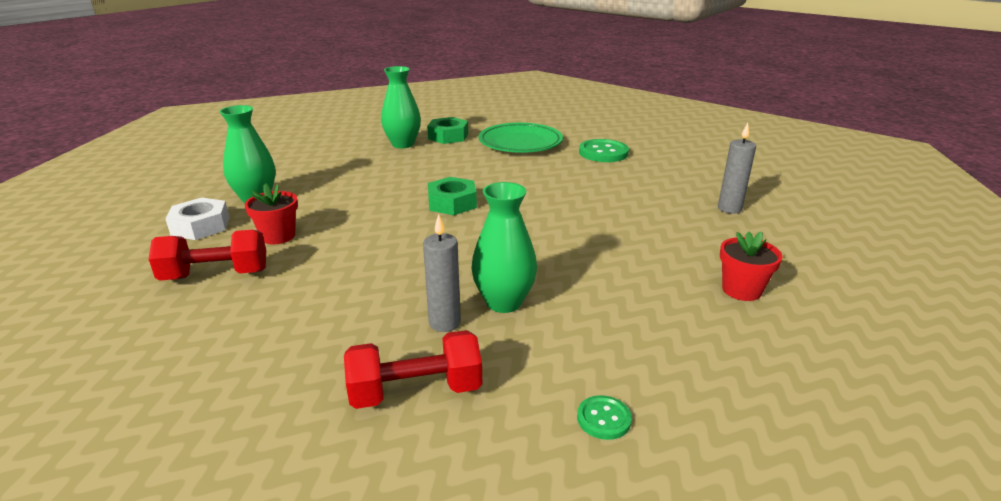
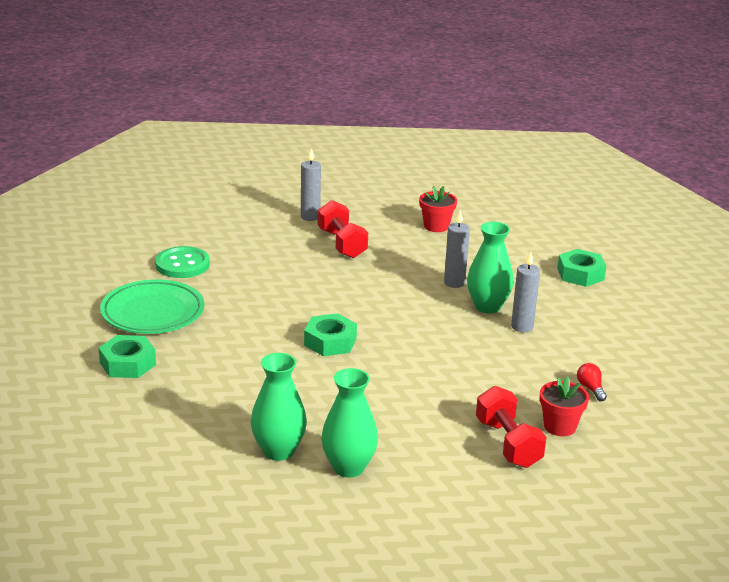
camera: 100 degrees left, 0 degrees up
(200, 226) = (424, 485): white nut -> none
(267, 355) = (590, 389): none -> red light bulb
(278, 236) = (429, 428): red flower pot -> red flower pot (560, 426)
(403, 144) = (159, 394): green vase -> green vase (278, 451)
(416, 391) = (592, 329): red dumbbell -> red dumbbell (342, 244)
(570, 285) = (454, 283): none -> grey candle
(603, 419) = (580, 274): green button -> green nut

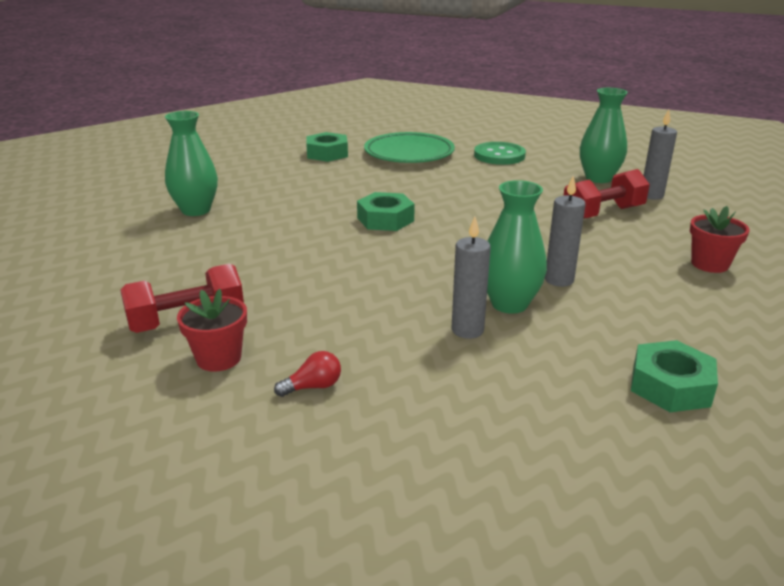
camera: 85 degrees right, 0 degrees up
(348, 467) = (163, 239): green vase -> green vase (598, 178)

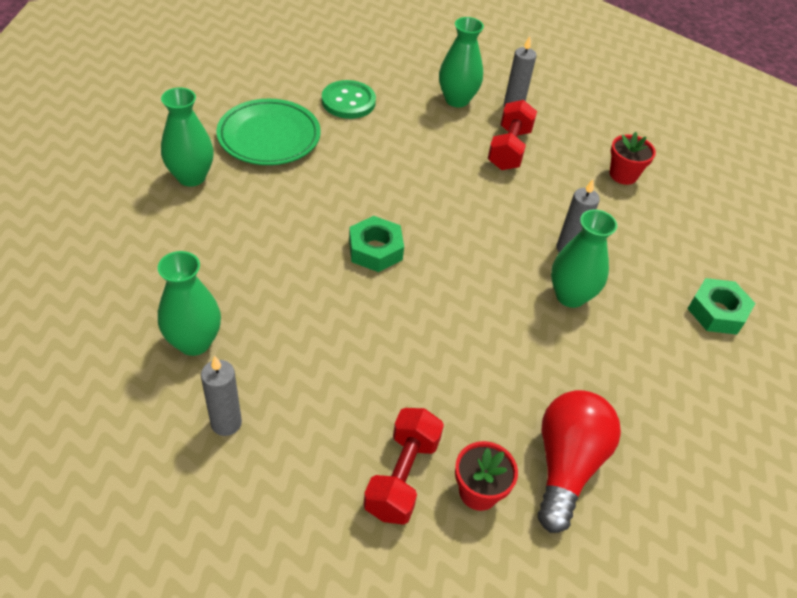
camera: 50 degrees left, 20 degrees up
(313, 387) = (566, 465): red light bulb -> red light bulb, size x2.47
(327, 153) = (191, 177): green nut -> green vase
(467, 330) = (579, 341): grey candle -> grey candle (226, 423)

